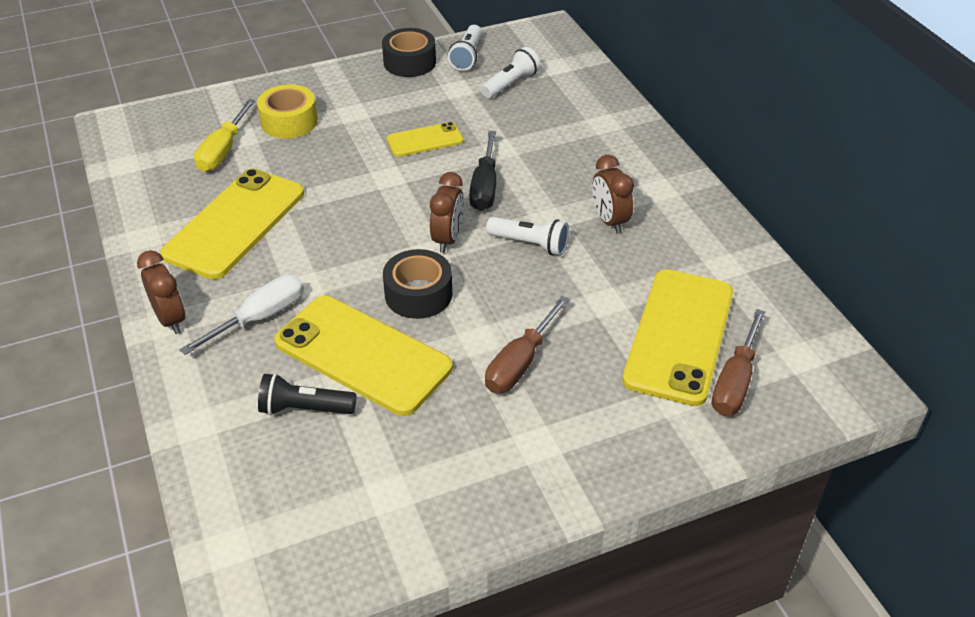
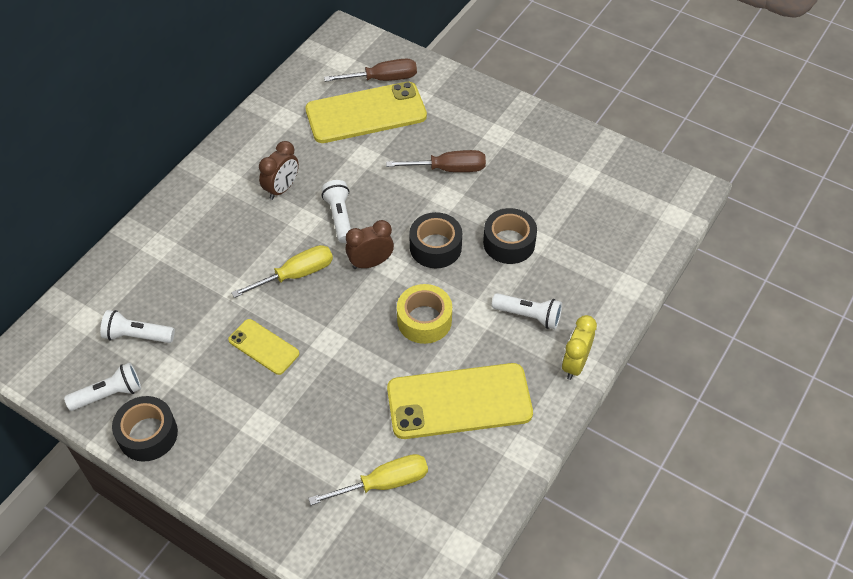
camera: 125 degrees left, 10 degrees up
(170, 319) = (575, 364): brown clock -> yellow clock
(260, 318) = (528, 316): white screwdriver -> white flashlight
(289, 121) = (307, 464): yellow tape -> yellow tape (424, 320)
(304, 409) = (570, 243): black flashlight -> none
(362, 355) = (509, 243): yellow phone -> black tape
(485, 187) = (296, 275): black screwdriver -> yellow screwdriver

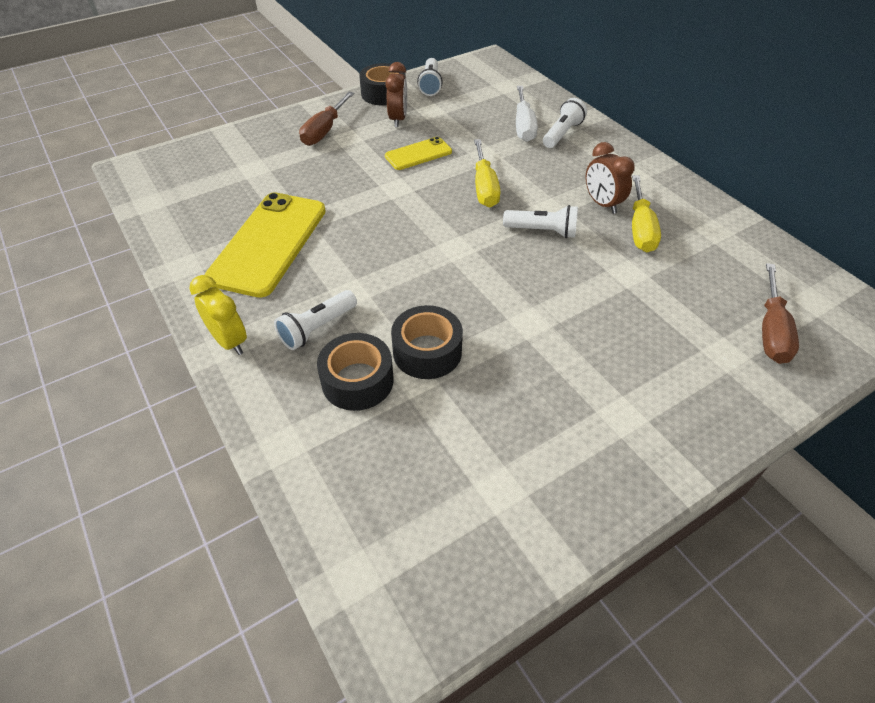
camera: 115 degrees right, 5 degrees down
(137, 336) = (474, 103): white flashlight -> white flashlight (562, 134)
(172, 278) = (523, 126): none -> white screwdriver
(366, 113) = (705, 296): yellow phone -> none
(370, 263) = (468, 235): brown clock -> brown clock (398, 119)
(384, 483) = (240, 181): yellow screwdriver -> yellow screwdriver (640, 228)
(424, 320) = (373, 250): yellow tape -> none
(435, 247) = (460, 287): black tape -> black tape (357, 381)
(448, 169) = (576, 339): brown screwdriver -> brown screwdriver (324, 131)

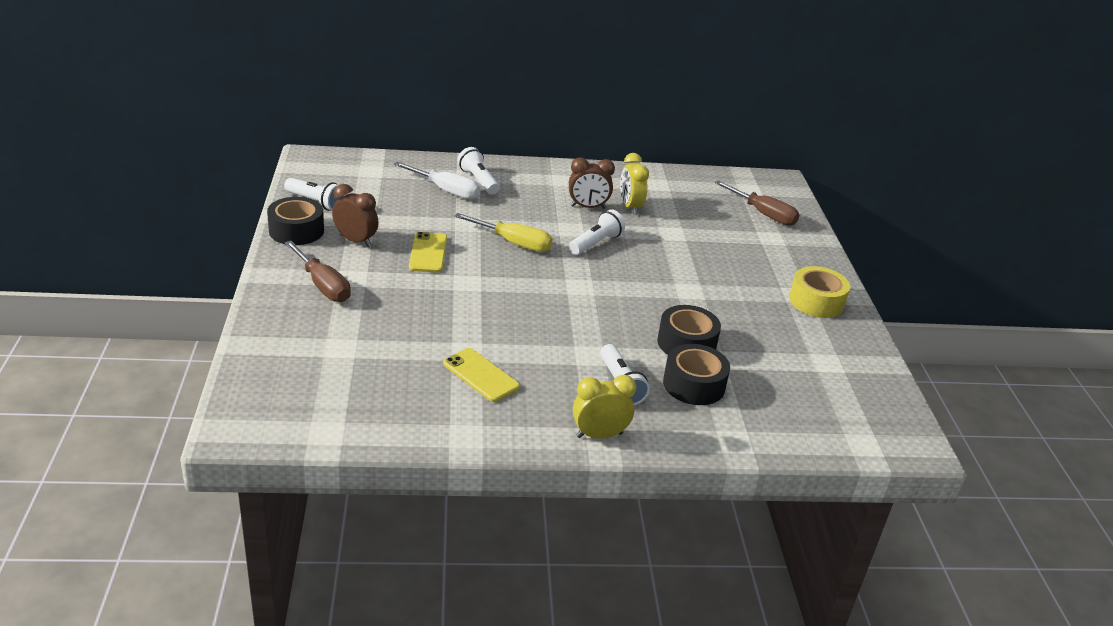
camera: 65 degrees left, 15 degrees down
(268, 243) = (480, 375): yellow phone -> yellow phone, size x0.52
(627, 440) = (816, 301): none -> yellow tape
(640, 228) = (630, 207): yellow screwdriver -> yellow clock

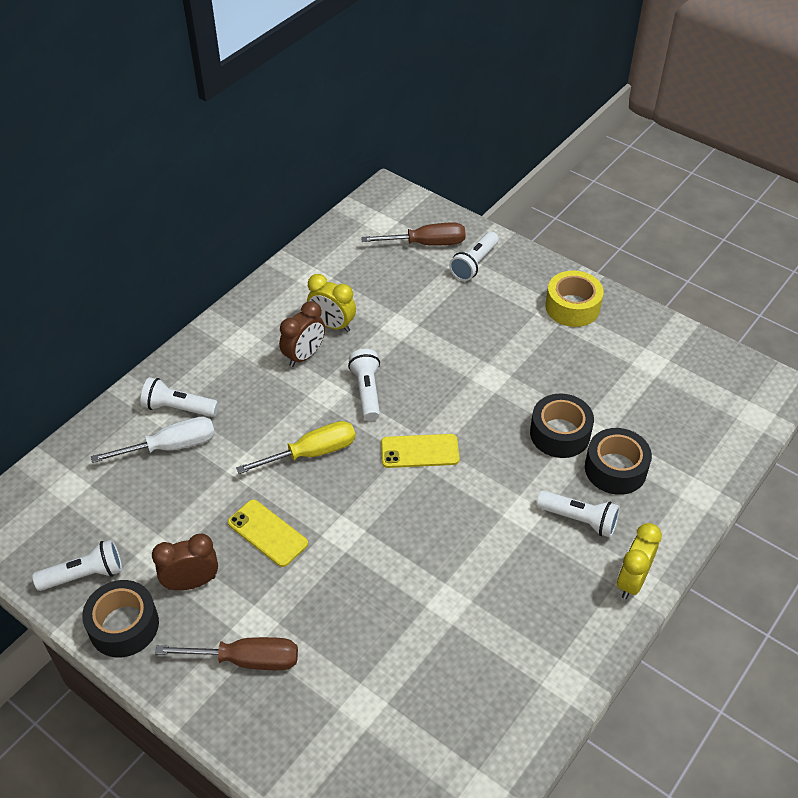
camera: 45 degrees left, 15 degrees up
(480, 375) = (492, 615): yellow phone -> yellow phone (419, 451)
(780, 241) = (474, 264): none -> white flashlight

